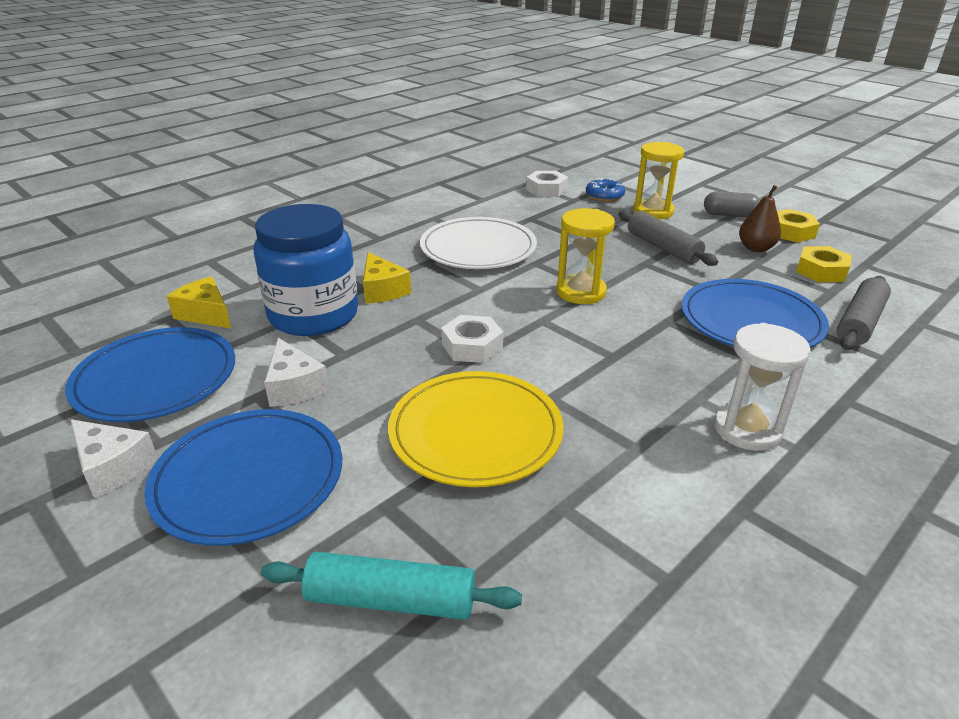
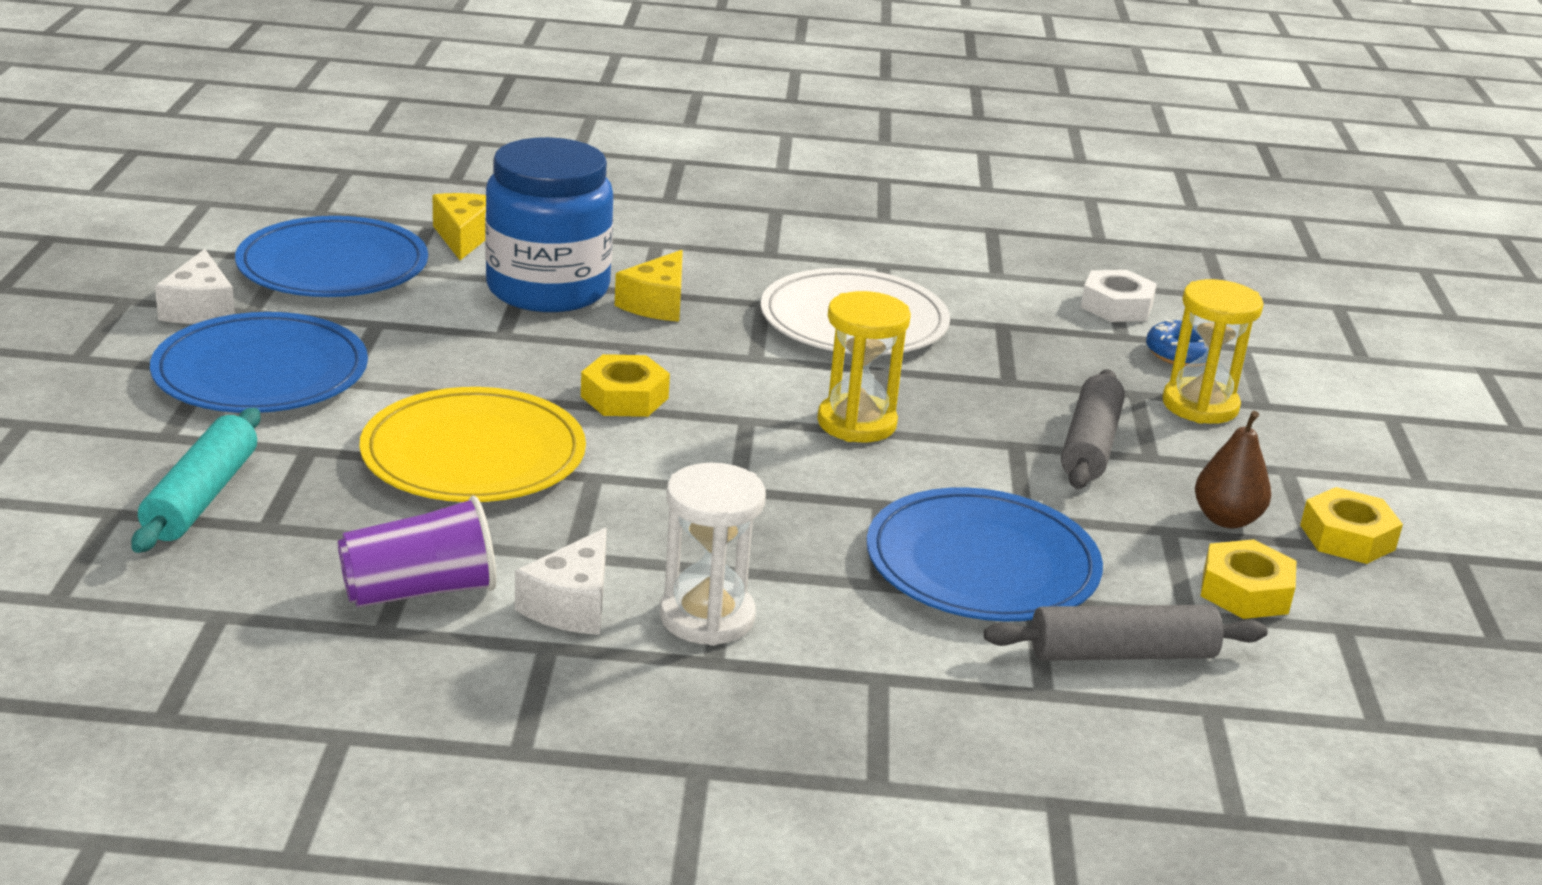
camera: 45 degrees right, 5 degrees down
(294, 386) = (414, 334): white cheese -> white cheese (572, 605)
(391, 600) = (201, 497): turquoise rolling pin -> turquoise rolling pin turned 45 degrees clockwise
(472, 346) = (624, 397): white nut -> yellow nut
(631, 538) = (420, 591): none -> purple cup
(729, 215) = (1312, 470): grey capsule -> none

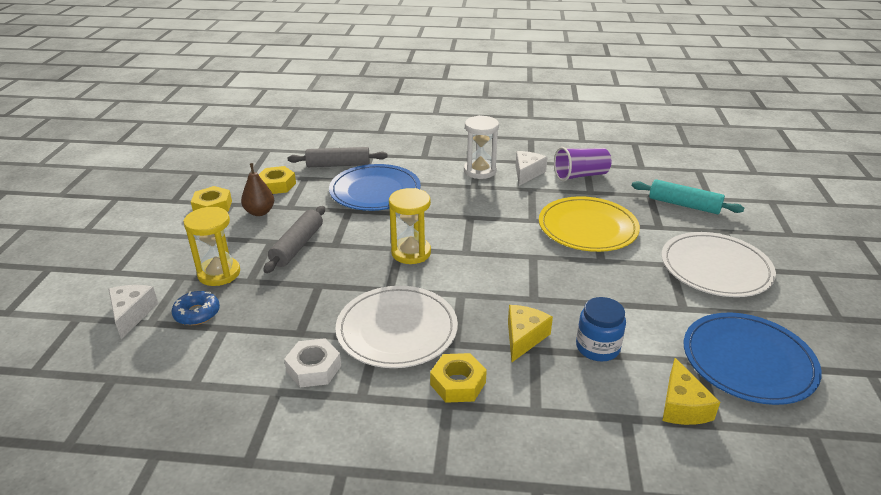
camera: 175 degrees left, 5 degrees up
(200, 308) = (790, 313): white cheese -> white cheese (132, 314)
(201, 497) = (684, 205): turquoise rolling pin -> turquoise rolling pin turned 75 degrees counterclockwise
(261, 372) = (715, 268): blue plate -> white plate
(548, 289) = (597, 347): blue jar -> blue jar, size x0.54
(624, 397) = (528, 262): yellow nut -> yellow nut (458, 383)
(1116, 306) = (206, 358): white nut -> white nut (314, 368)

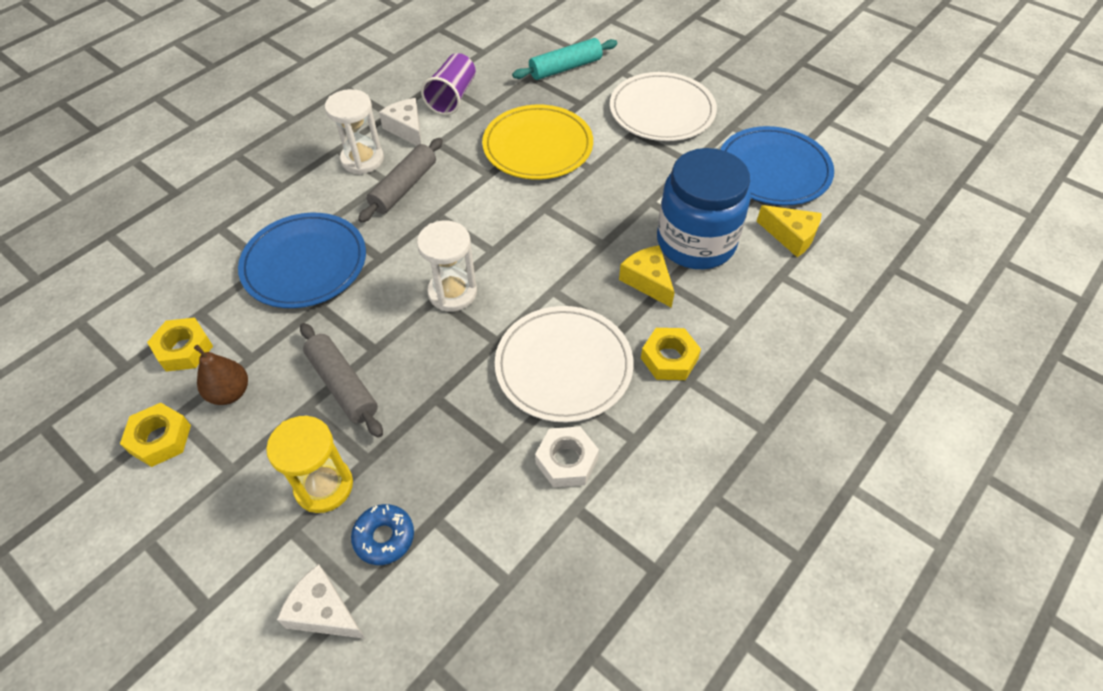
camera: 55 degrees left, 20 degrees up
(338, 165) = (207, 268): grey rolling pin -> grey rolling pin (404, 187)
(411, 253) = (452, 293): yellow hourglass -> white hourglass
(597, 347) = (696, 242): blue jar -> blue jar, size x1.86

